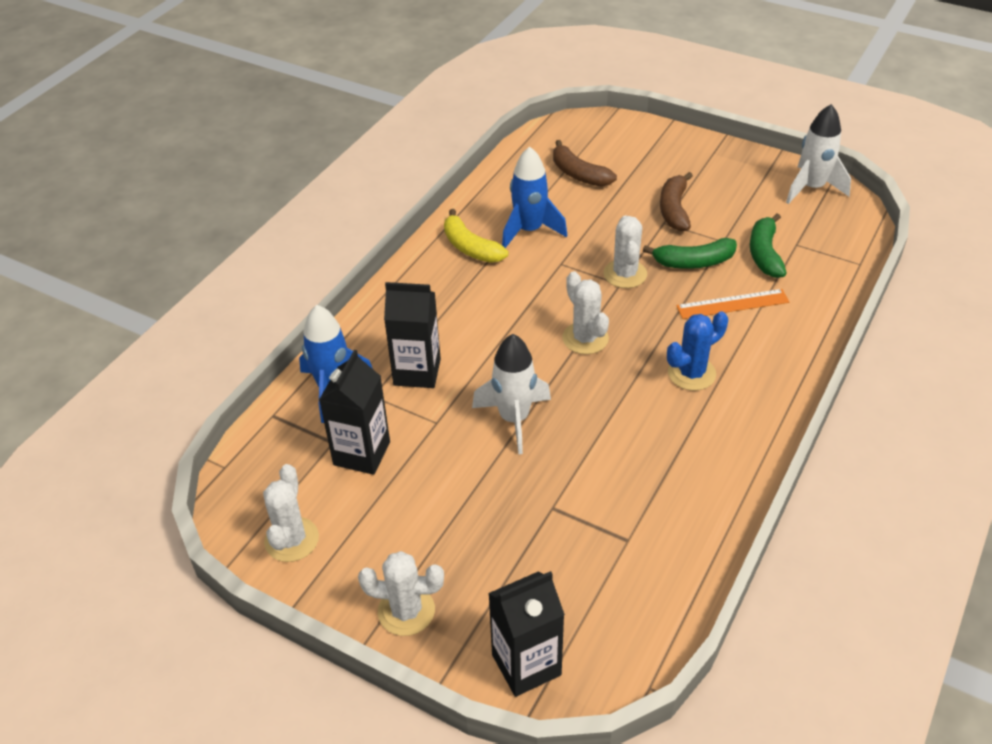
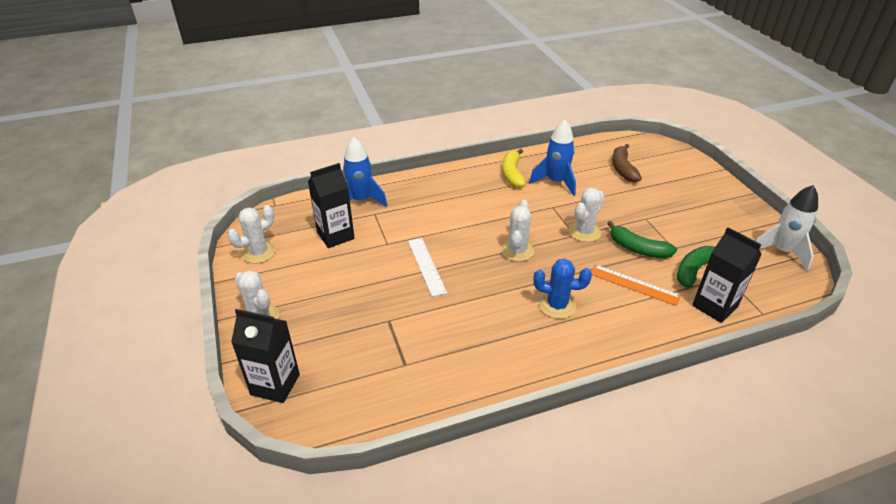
camera: 40 degrees right, 5 degrees down
(417, 372) = (408, 215): black carton -> black carton (714, 306)
(514, 419) = (426, 266): white rocket -> white ruler
(674, 209) = (661, 215): brown banana -> none

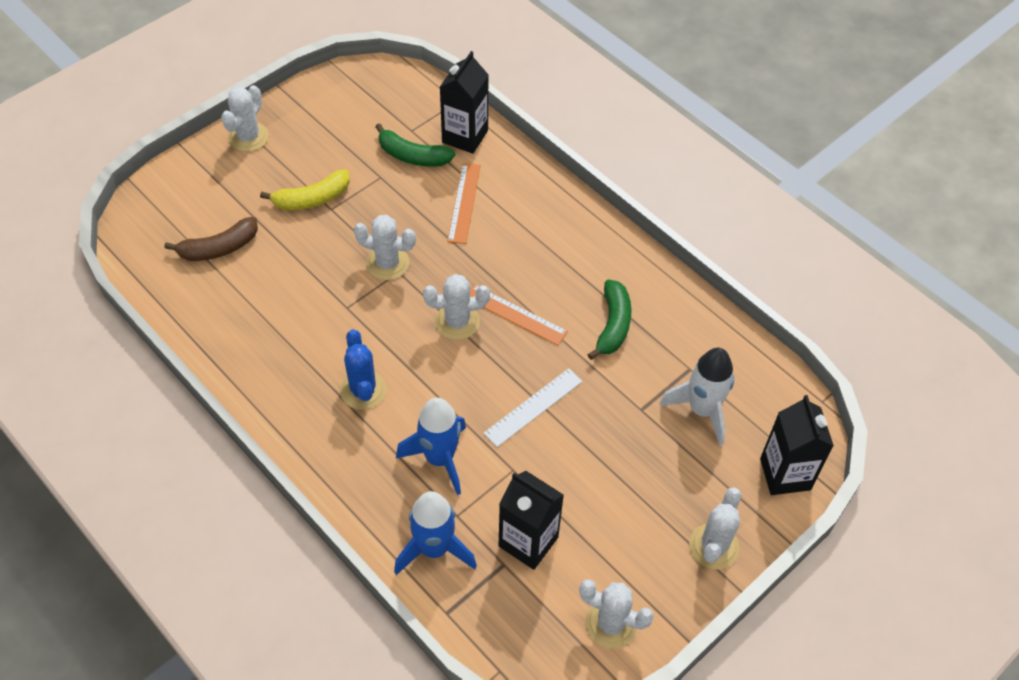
camera: 115 degrees left, 15 degrees up
(509, 280) = (515, 314): none -> orange ruler
(512, 174) = (282, 374): yellow banana -> yellow banana (312, 199)
(556, 182) = (284, 317): blue rocket -> blue rocket (439, 459)
(557, 305) = (533, 262): blue cactus -> blue cactus (363, 390)
(637, 249) = (397, 208): green banana -> green banana (613, 325)
(727, 196) = (248, 137): none -> white cactus
(781, 251) = (344, 89): white rocket -> white rocket (702, 410)

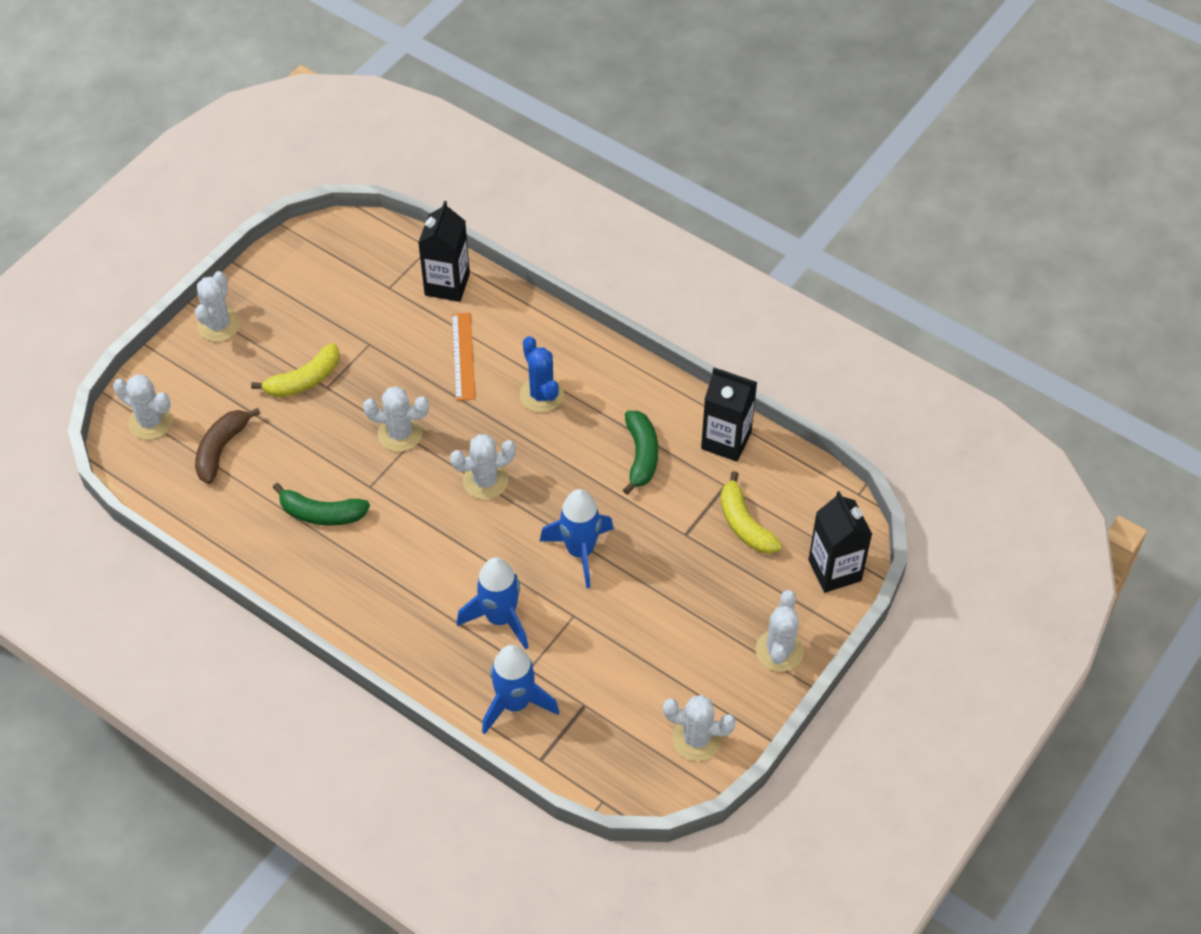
camera: 10 degrees left, 0 degrees up
(162, 212) = (150, 422): none -> white cactus
(219, 248) = (221, 449): brown banana -> brown banana turned 150 degrees clockwise
(363, 390) = (408, 566): blue cactus -> blue cactus (541, 395)
(412, 156) = (397, 315): green banana -> green banana (321, 513)
(515, 314) = (541, 463): orange ruler -> none
(528, 542) = (603, 680): black carton -> black carton (726, 440)
(533, 407) = (580, 551): white ruler -> blue rocket
(702, 410) = (744, 524): white rocket -> yellow banana

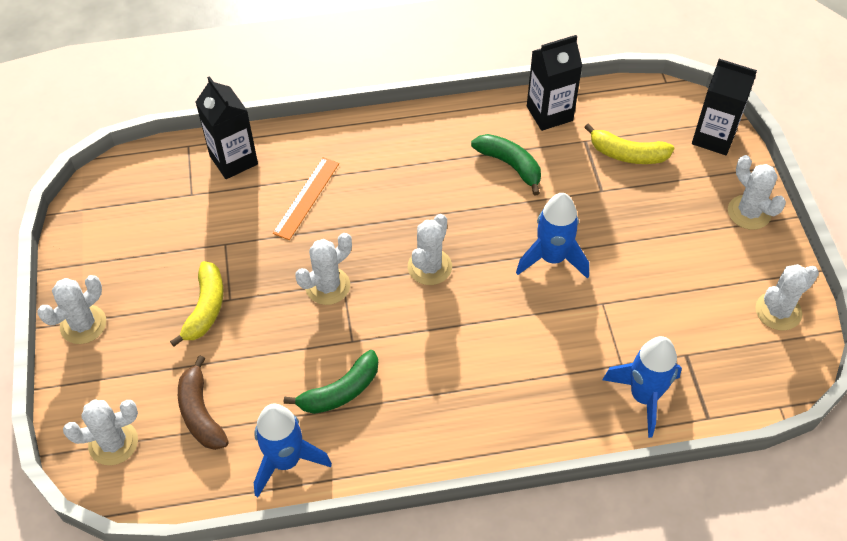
camera: 45 degrees left, 0 degrees up
(218, 325) = (83, 324): white cactus -> white cactus turned 75 degrees clockwise
(463, 356) = (306, 198): orange ruler -> orange ruler turned 75 degrees clockwise
(500, 618) = (559, 349): blue rocket -> blue rocket (286, 461)
(541, 395) = (395, 180): blue cactus -> none

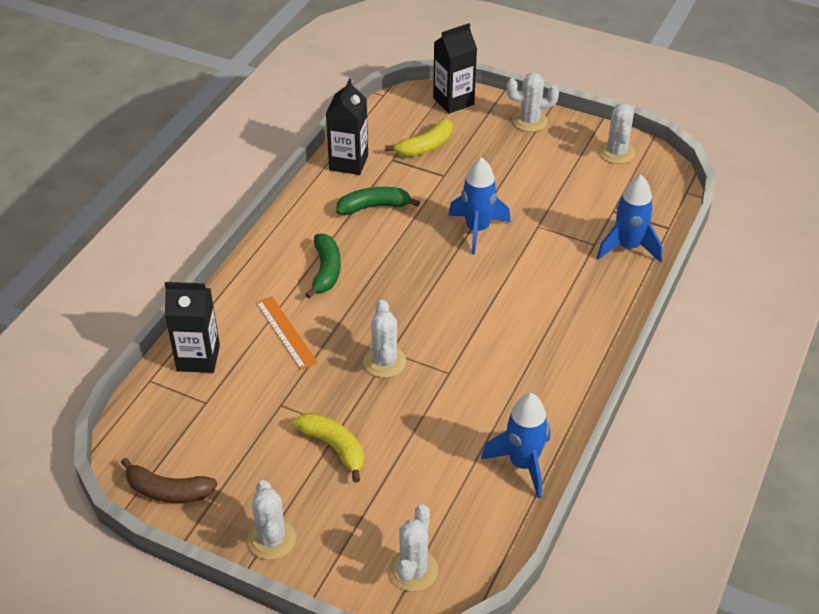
camera: 55 degrees left, 10 degrees down
(200, 413) = (434, 497): brown banana -> brown banana (168, 491)
(340, 391) = (488, 402): green banana -> green banana (326, 271)
(429, 267) = (422, 296): white cactus -> none

